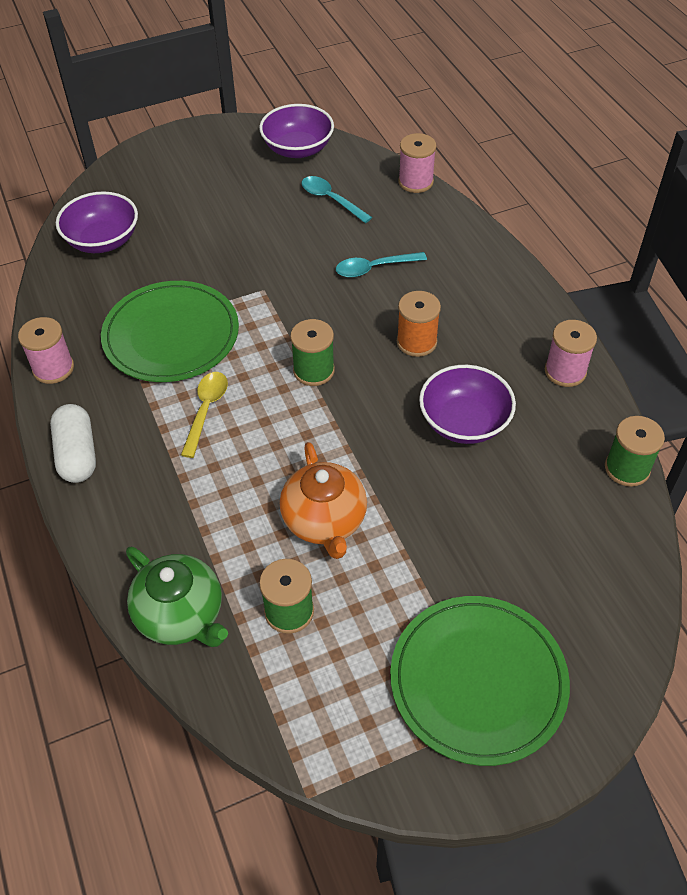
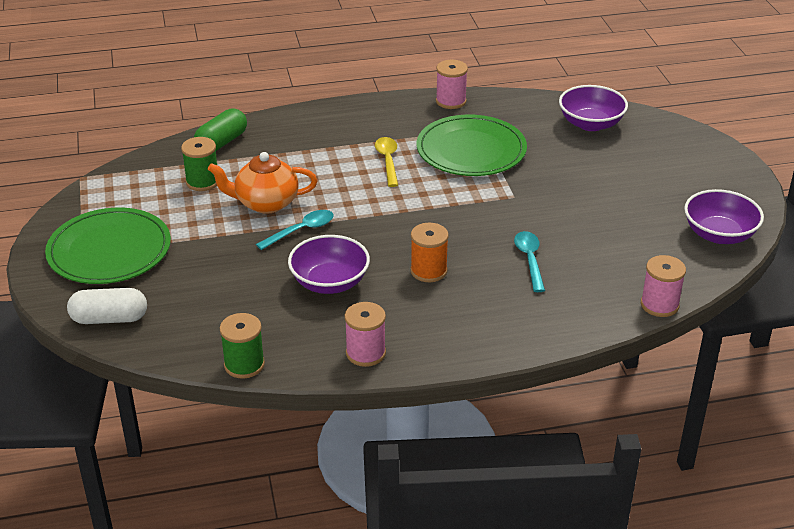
camera: 100 degrees right, 15 degrees down
(77, 454) = (367, 109): white capsule -> white capsule (109, 319)
(181, 615) = (222, 142): green teapot -> green capsule
(206, 410) = (388, 161): yellow spoon -> yellow spoon turned 120 degrees counterclockwise
(313, 370) = (412, 213): green spool -> none
(331, 200) = (634, 246): turquoise spoon -> turquoise spoon (301, 230)

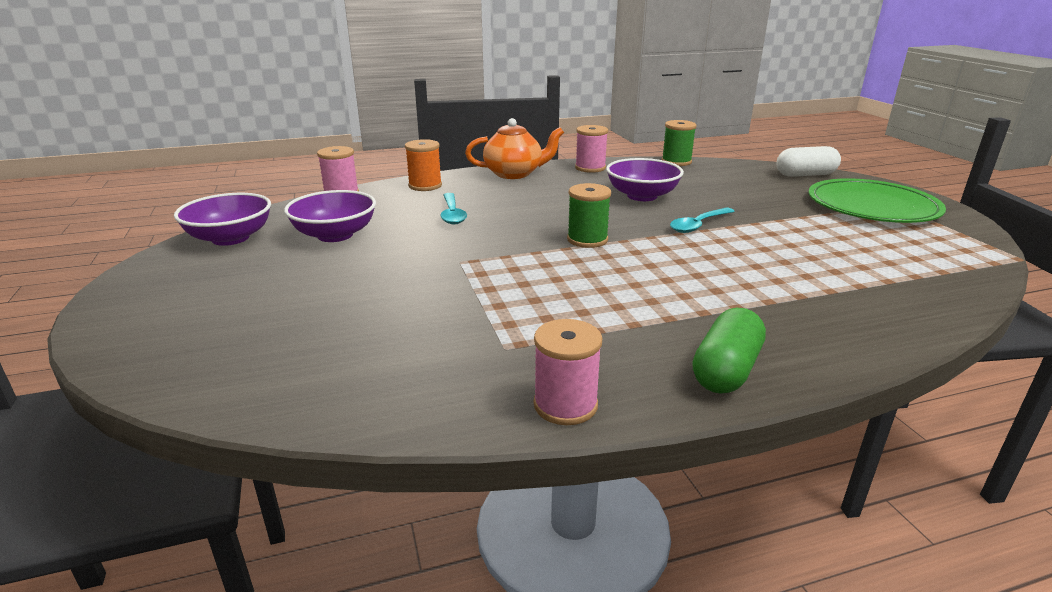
camera: 175 degrees right, 10 degrees down
(202, 182) = (864, 261): green spool -> green spool (587, 240)
(222, 142) = (907, 307): green capsule -> green capsule (725, 370)
(265, 203) = (761, 244): orange teapot -> orange teapot (514, 174)
(388, 161) = (639, 293): yellow spoon -> none
(428, 271) = (552, 205): orange spool -> orange spool (425, 186)
(471, 150) = (518, 313): green plate -> none
(590, 124) = (297, 368): purple bowl -> purple bowl (335, 235)

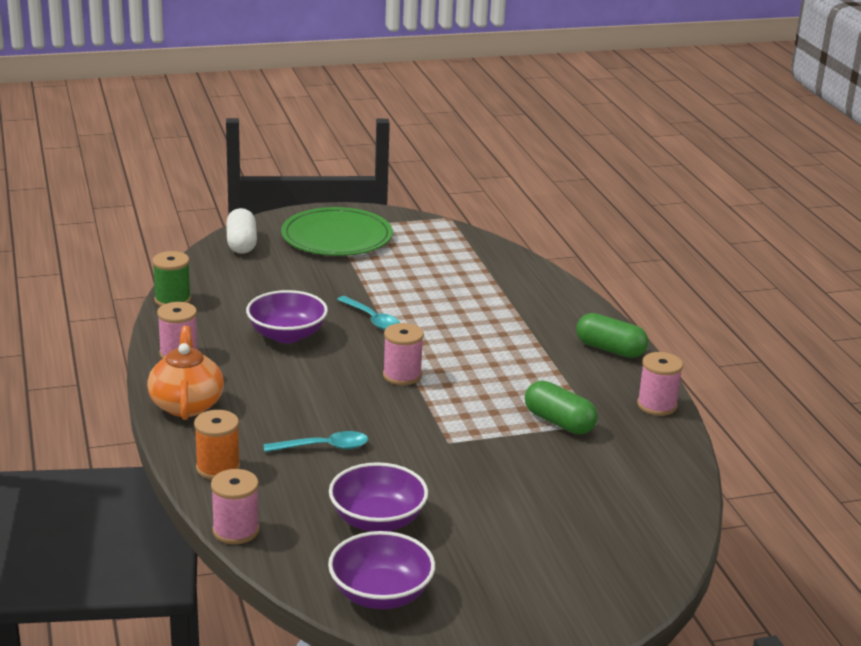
camera: 90 degrees left, 0 degrees up
(506, 322) = (559, 422): none -> green capsule
(587, 240) = (402, 375): green spool -> pink spool

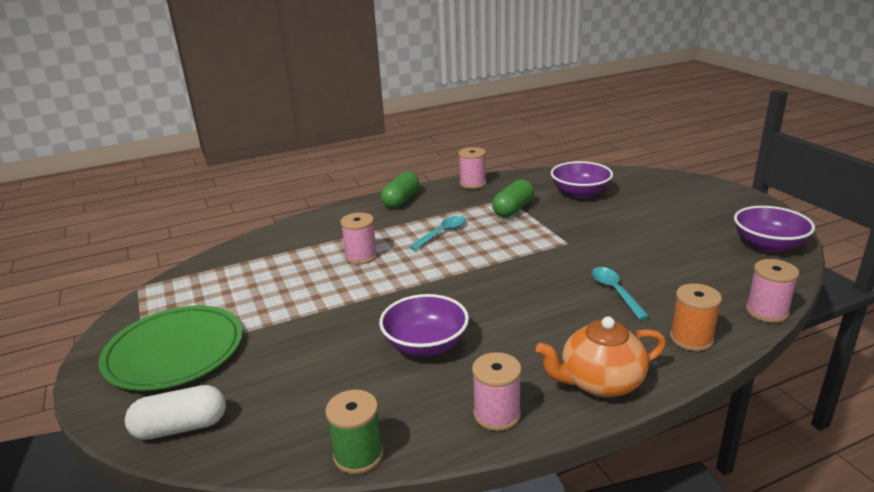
camera: 95 degrees left, 0 degrees up
(372, 319) = (378, 300): turquoise spoon -> turquoise spoon (442, 233)
(377, 520) = (690, 256): purple bowl -> purple bowl (580, 193)
(402, 375) = (478, 272): pink spool -> pink spool (361, 256)

